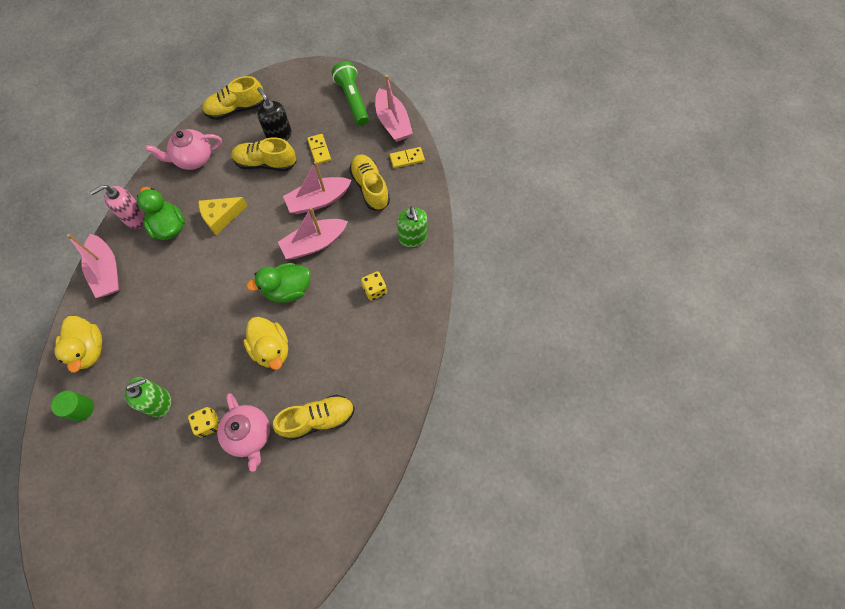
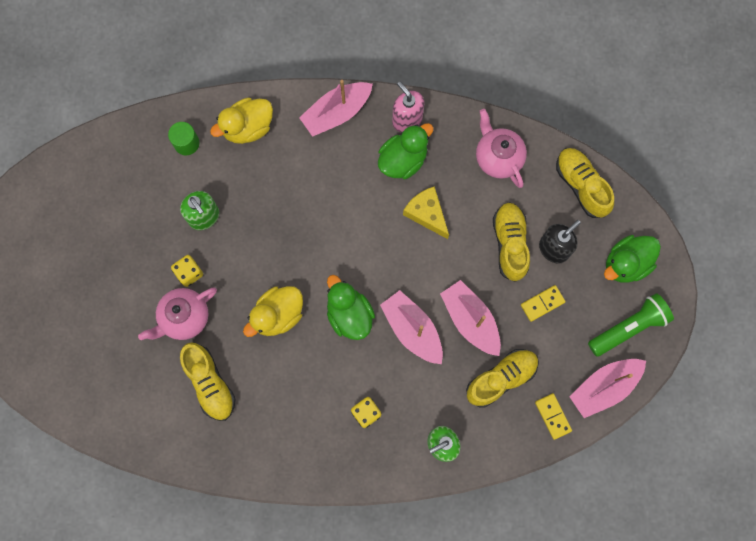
camera: 80 degrees right, 10 degrees up
(305, 92) = (626, 263): none -> green duck

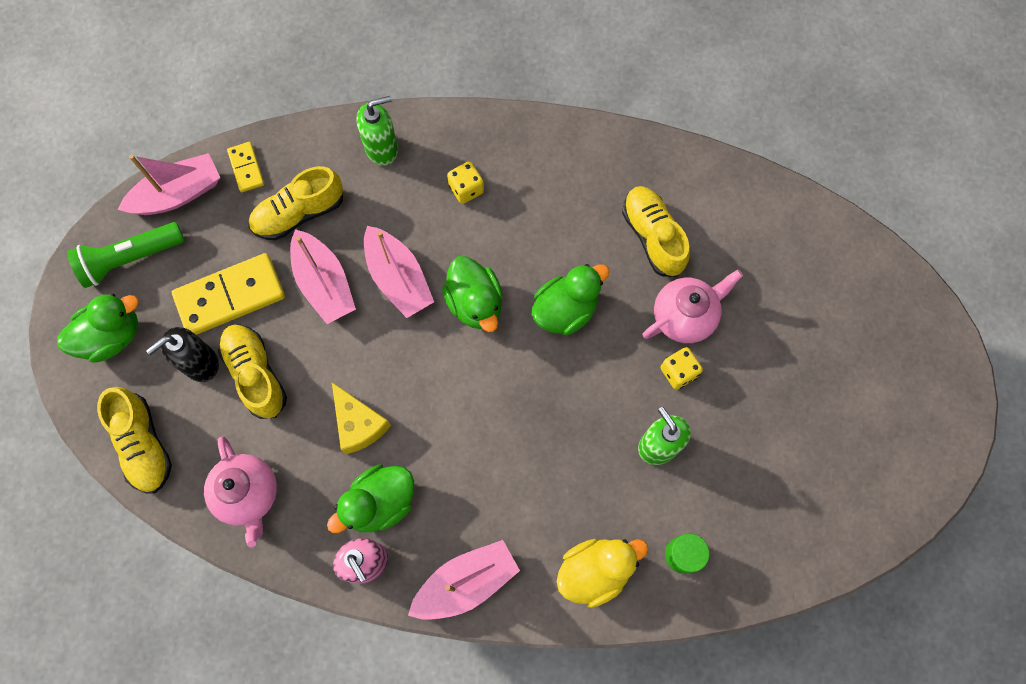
camera: 175 degrees left, 5 degrees down
(278, 315) = (565, 310): yellow duck -> green duck
(510, 244) = (256, 374): yellow shoe -> yellow shoe turned 150 degrees clockwise
(542, 303) = (230, 296): yellow domino -> yellow domino, size x1.96

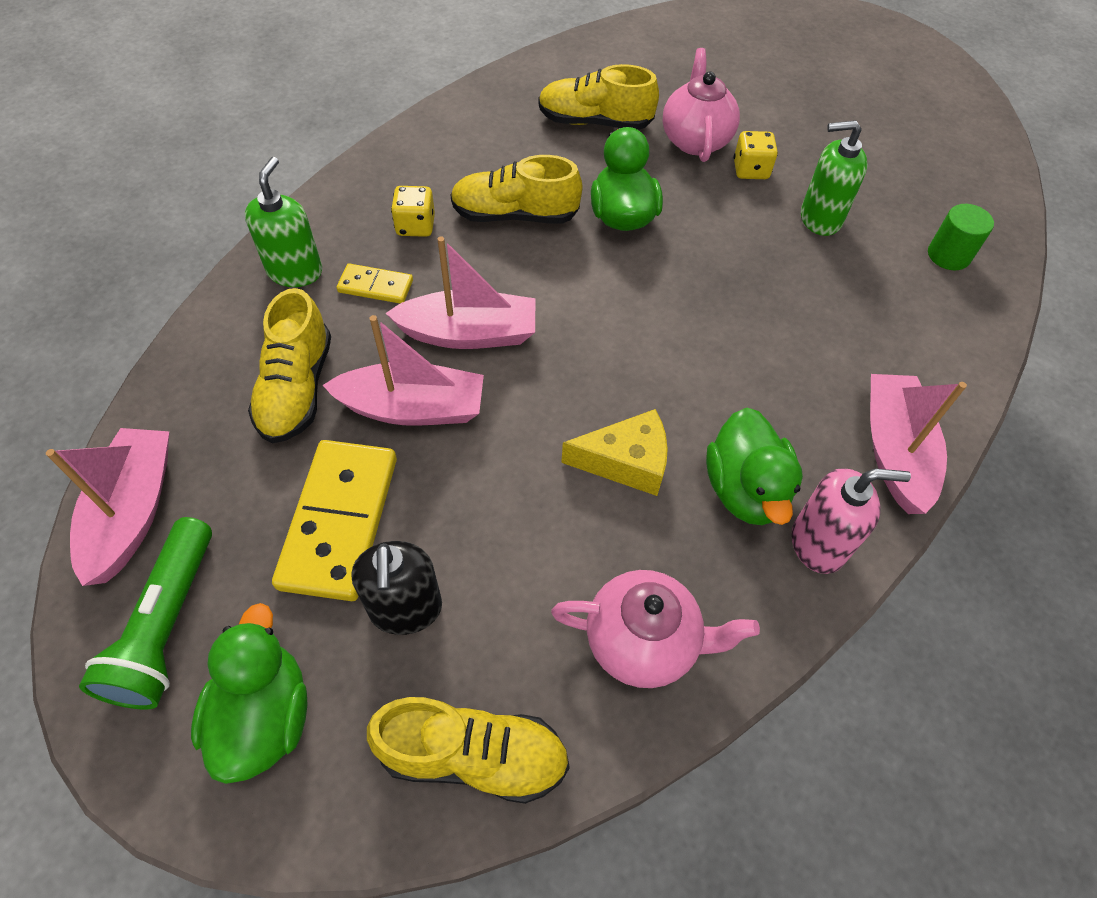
camera: 60 degrees left, 15 degrees down
(246, 168) = (179, 414): yellow domino -> yellow domino (375, 286)
(256, 374) = (475, 545): yellow shoe -> yellow shoe (515, 215)
(475, 303) = (556, 282): green duck -> none
(595, 571) = (934, 330): yellow duck -> none

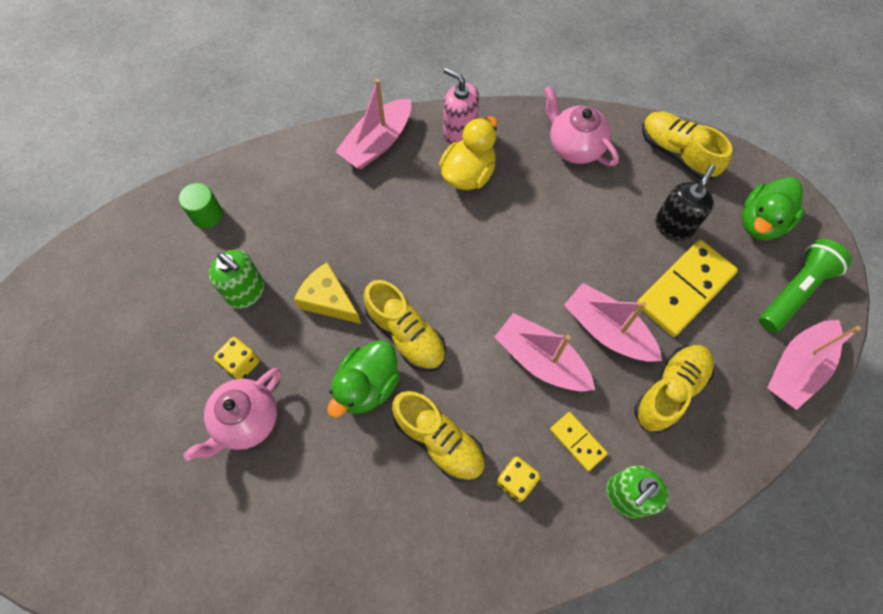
camera: 140 degrees left, 10 degrees up
(594, 122) = (299, 498): yellow shoe -> yellow shoe (406, 334)
(626, 462) = (514, 224): yellow cheese -> yellow cheese (328, 300)
(745, 490) = (468, 173): green duck -> yellow duck

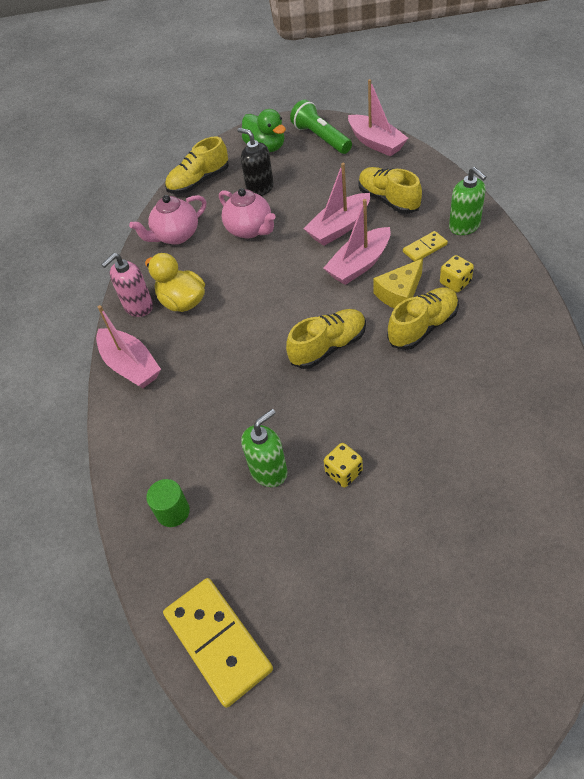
camera: 75 degrees left, 15 degrees down
(246, 420) = (401, 466): pink teapot -> pink teapot (250, 230)
(328, 300) = (288, 403): yellow cheese -> yellow cheese (399, 293)
(367, 386) = (373, 374): green duck -> none
(685, 289) = (312, 187): yellow domino -> yellow domino (218, 641)

